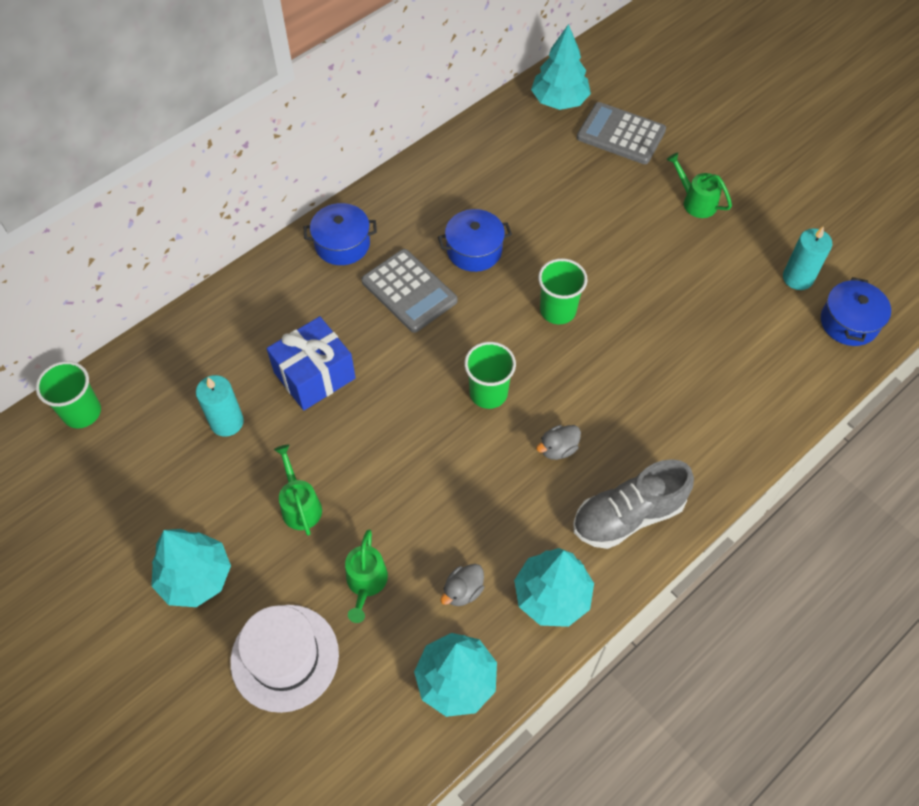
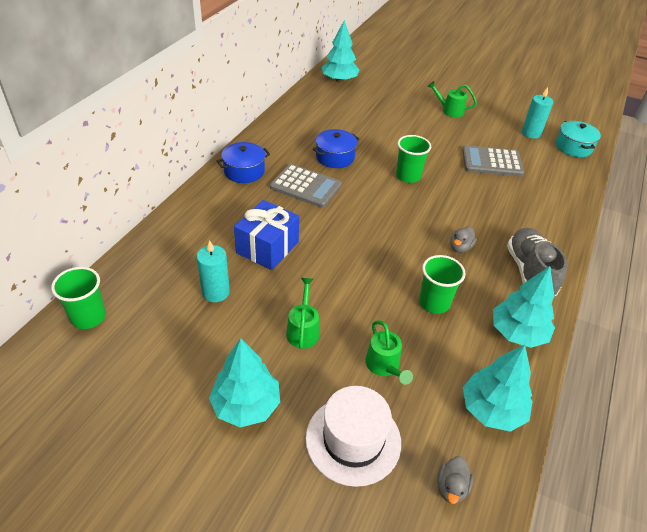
camera: 25 degrees left, 15 degrees down
(299, 505) = (303, 330): green watering can -> green watering can turned 45 degrees clockwise
(463, 591) = (456, 349): grey duck -> grey duck (451, 487)
(488, 393) = (394, 228): green cup -> green cup (434, 302)
(621, 134) = (385, 89): grey calculator -> grey calculator (492, 162)
(628, 515) = (529, 272): grey shoe -> grey shoe turned 135 degrees clockwise
(849, 322) = (573, 147): blue pot -> turquoise pot

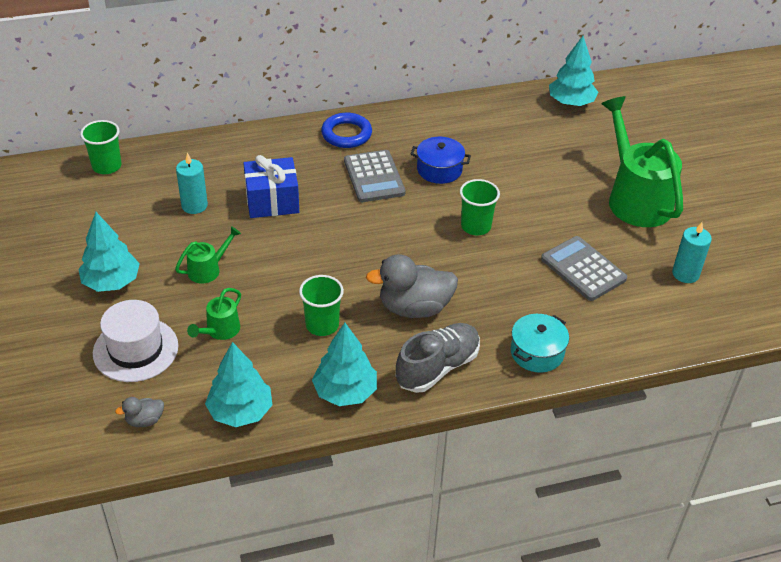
camera: 50 degrees right, 0 degrees up
(244, 171) = (346, 134): blue pot -> blue ring
(449, 110) = (635, 198): green watering can -> green watering can, size x2.20
(460, 247) = (414, 308): grey duck -> grey duck, size x2.11
(573, 147) = (708, 317): turquoise pot -> turquoise pot (537, 352)

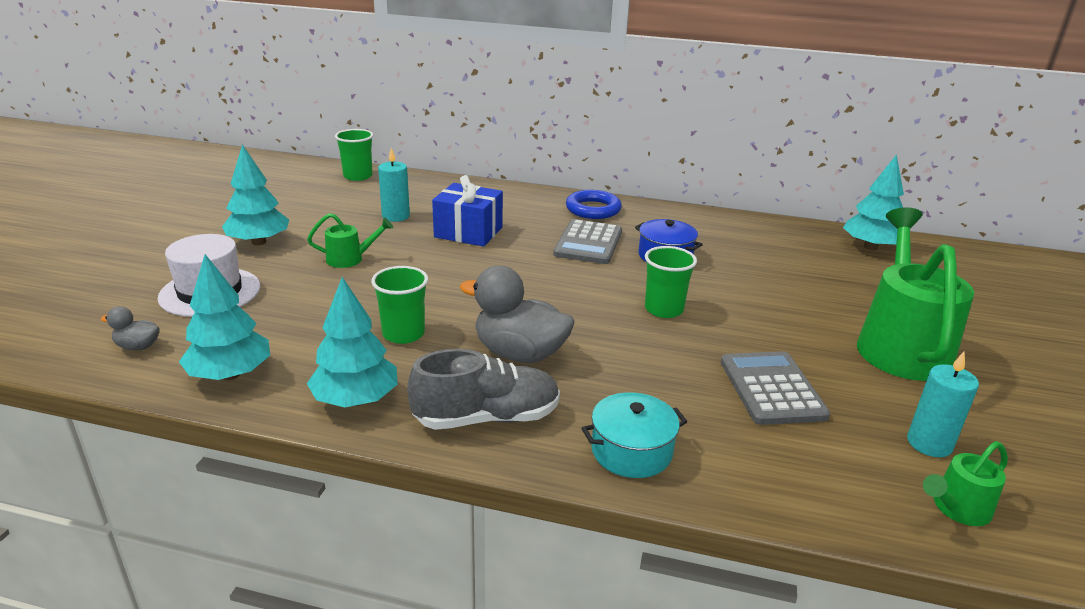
camera: 30 degrees right, 15 degrees down
(220, 331) = (300, 304): green watering can -> green watering can (956, 509)

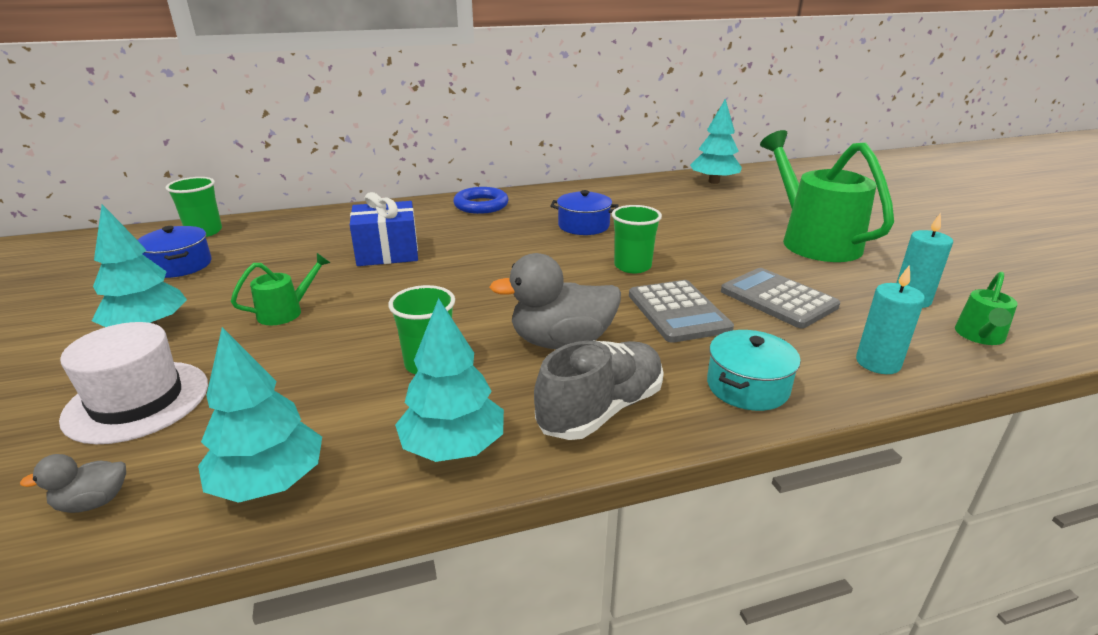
camera: 30 degrees left, 0 degrees up
(318, 200) = (180, 265): none -> blue pot
(396, 216) = (292, 258): turquoise candle -> turquoise candle (878, 363)
(588, 243) = (509, 232): grey calculator -> grey calculator (678, 312)

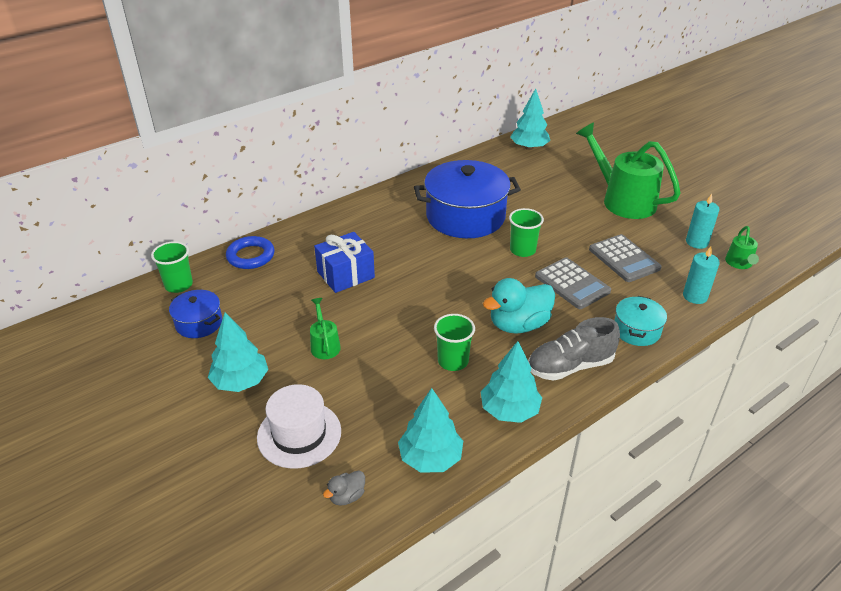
camera: 20 degrees left, 10 degrees up
(286, 312) = (324, 344): green watering can -> green watering can turned 45 degrees counterclockwise
(481, 205) = (374, 209): blue ring -> blue ring (251, 256)
(561, 342) = (518, 325): grey duck -> turquoise duck
(583, 226) = (465, 216): blue pot -> blue pot, size x2.04
(601, 410) = (570, 366): grey shoe -> grey shoe turned 135 degrees counterclockwise
(778, 299) = (624, 259): grey calculator -> grey calculator turned 150 degrees counterclockwise

